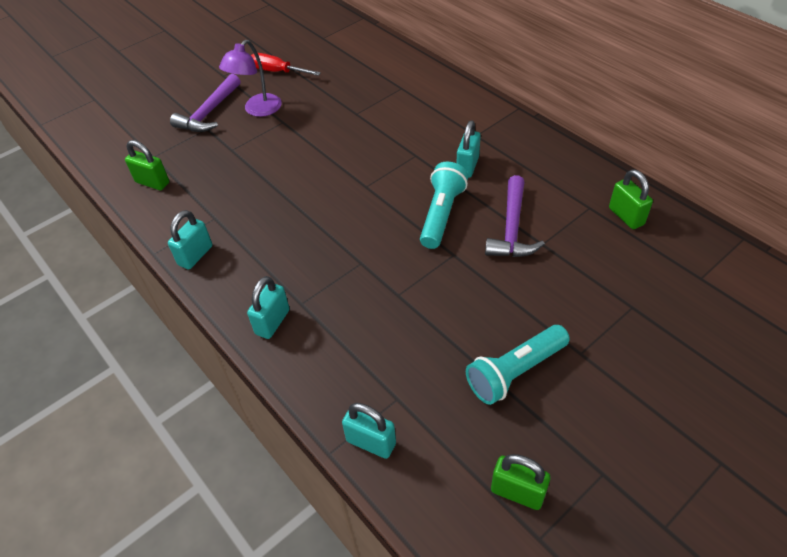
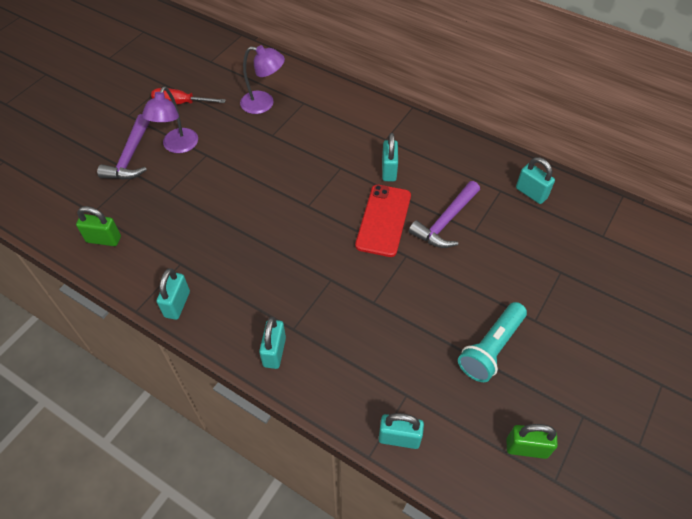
camera: 20 degrees left, 5 degrees up
(360, 83) = (264, 104): none -> purple lamp
(442, 214) = (383, 220): turquoise flashlight -> red phone
(512, 228) = (445, 221): purple hammer -> purple hammer turned 45 degrees clockwise
(626, 216) = (531, 193): green padlock -> turquoise padlock

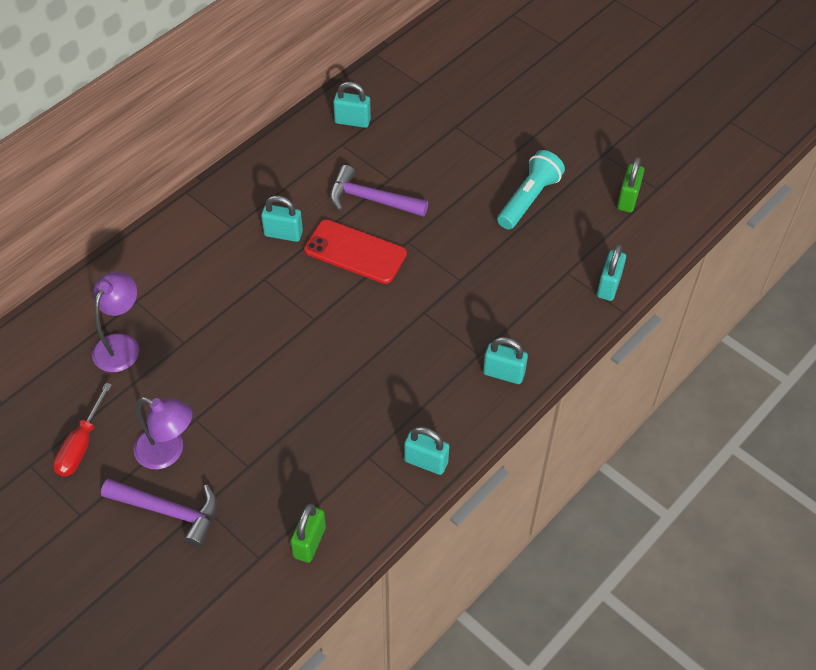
camera: 80 degrees left, 0 degrees up
(445, 221) = (371, 199): purple hammer -> purple hammer turned 150 degrees clockwise
(491, 348) = (529, 199): turquoise flashlight -> turquoise flashlight turned 105 degrees counterclockwise
(531, 193) = (352, 121): turquoise padlock -> turquoise padlock turned 45 degrees clockwise

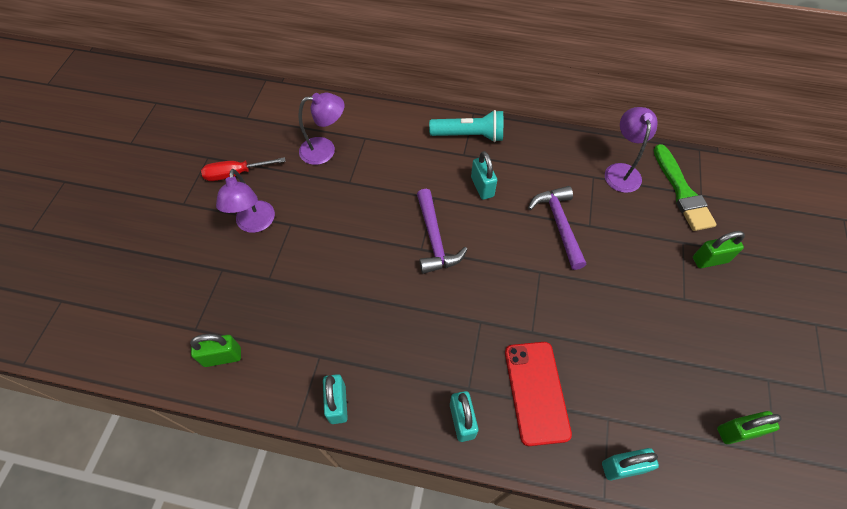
camera: 60 degrees right, 5 degrees up
(168, 511) = (208, 251): purple hammer -> purple hammer (434, 239)
(352, 121) = (621, 171): turquoise padlock -> purple lamp
(355, 252) = (501, 241): red phone -> red phone (536, 392)
(407, 94) = (682, 192): none -> green brush
(484, 120) = (709, 260): none -> green padlock
(529, 199) = (660, 341): turquoise flashlight -> turquoise flashlight (469, 135)

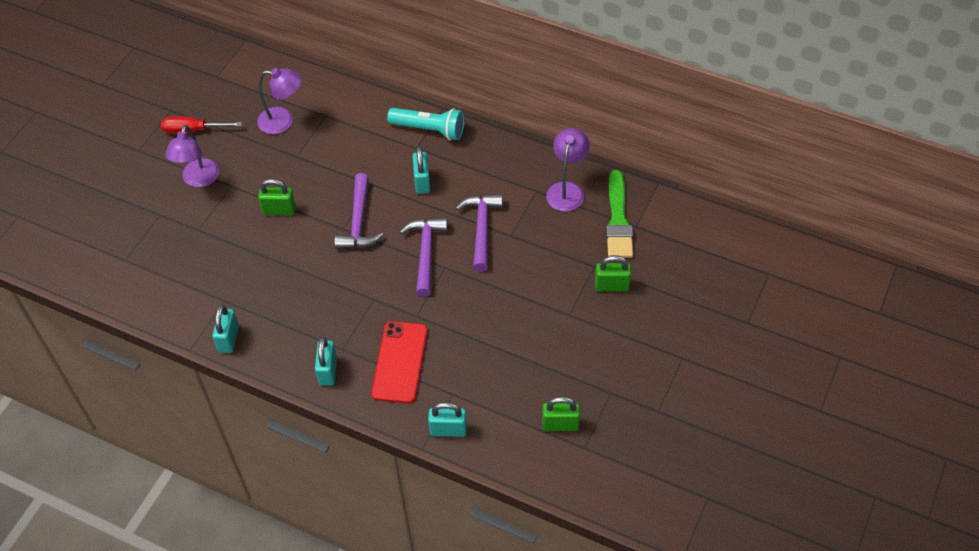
camera: 15 degrees right, 5 degrees down
(222, 357) = (143, 285): green padlock -> green padlock (279, 210)
(515, 260) = (426, 253): none -> purple hammer

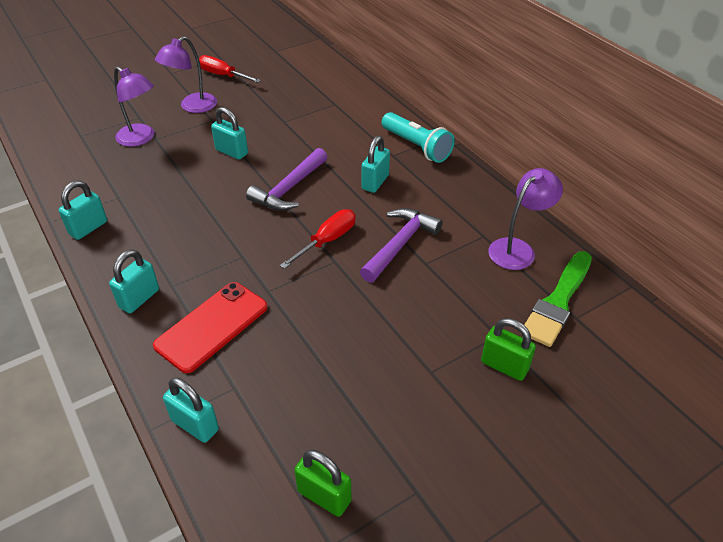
camera: 30 degrees right, 10 degrees down
(279, 210) = (231, 152): green padlock -> turquoise padlock
(283, 121) = (297, 95): purple lamp -> purple lamp (141, 138)
(426, 253) = (327, 241): purple hammer -> red screwdriver

